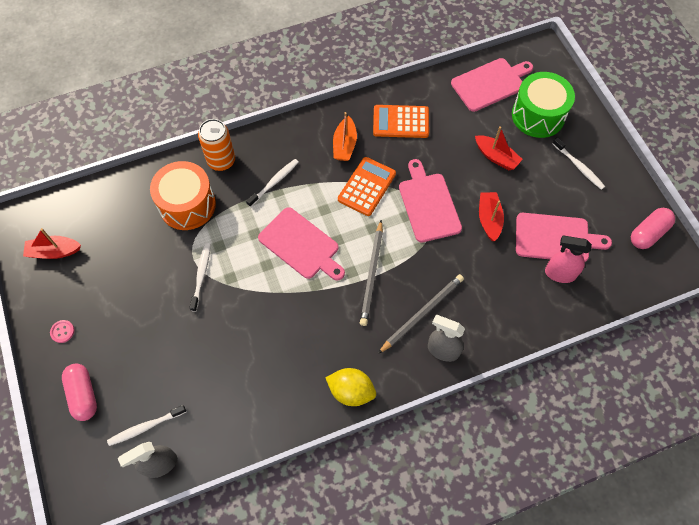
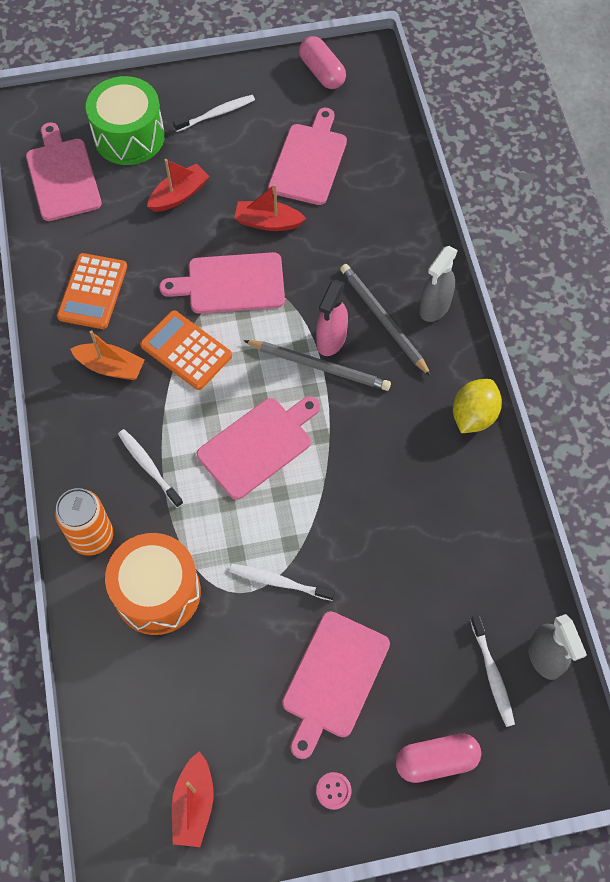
camera: 80 degrees left, 0 degrees up
(136, 320) = (333, 679): none -> pink cutting board
(559, 273) = (356, 168): pink spray bottle -> pink spray bottle (331, 340)

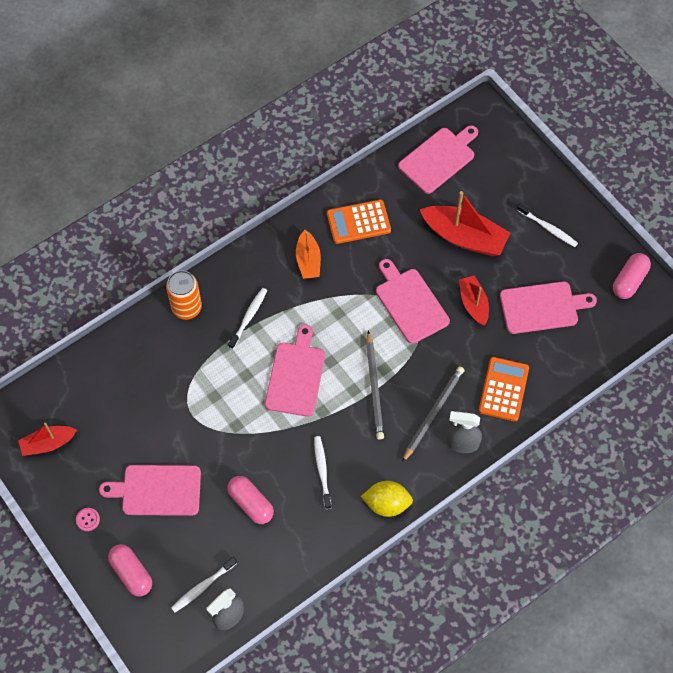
camera: 65 degrees right, 0 degrees up
(129, 136) = (495, 182): green drum -> none
(157, 592) = (167, 362): orange drum -> none
(179, 195) = (464, 237): red boat -> red boat, size x1.69
(186, 350) = (344, 299): orange calculator -> orange calculator (503, 389)
(258, 445) = (296, 375): pink cutting board -> pink cutting board turned 105 degrees counterclockwise
(279, 582) = (206, 430): white toothbrush -> white toothbrush (322, 471)
(331, 340) = (399, 386): pink spray bottle -> none
(404, 569) = (251, 503): none -> pink capsule

